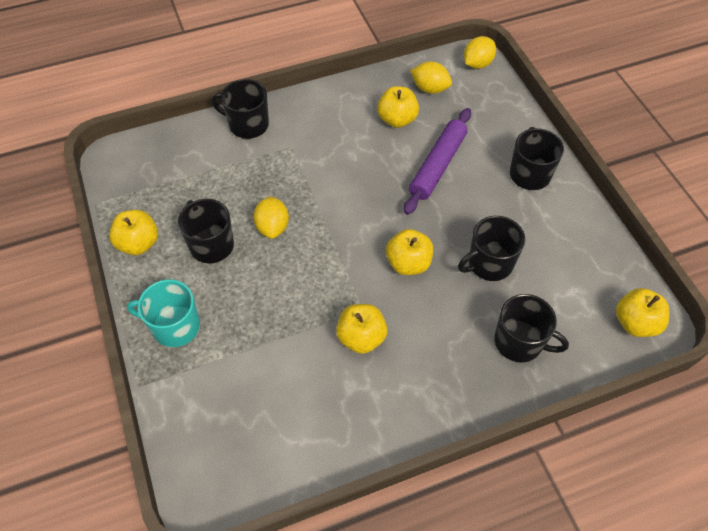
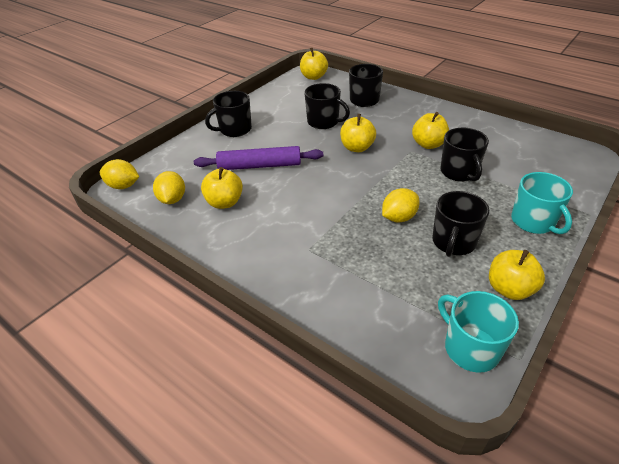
camera: 120 degrees left, 15 degrees down
(126, 183) = (470, 348): none -> turquoise mug
(247, 125) = (307, 295): black mug -> black mug (459, 172)

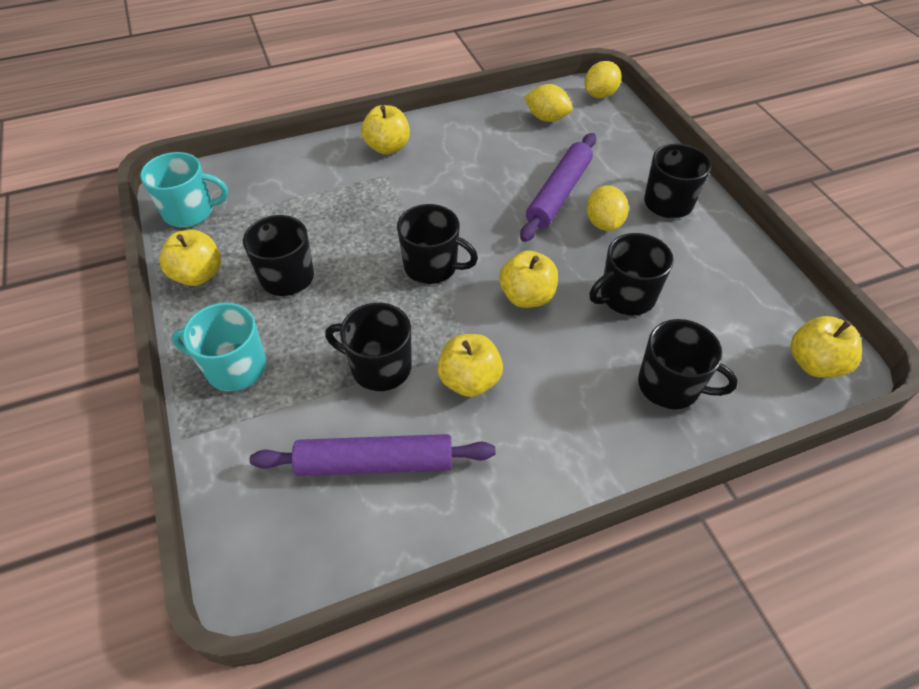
camera: 120 degrees right, 10 degrees up
(224, 202) = (510, 148): yellow apple -> yellow apple (387, 147)
(373, 186) = (432, 266): none -> black mug
(399, 217) = (362, 257): yellow lemon -> yellow lemon (603, 223)
(503, 151) = (374, 463): none -> purple rolling pin

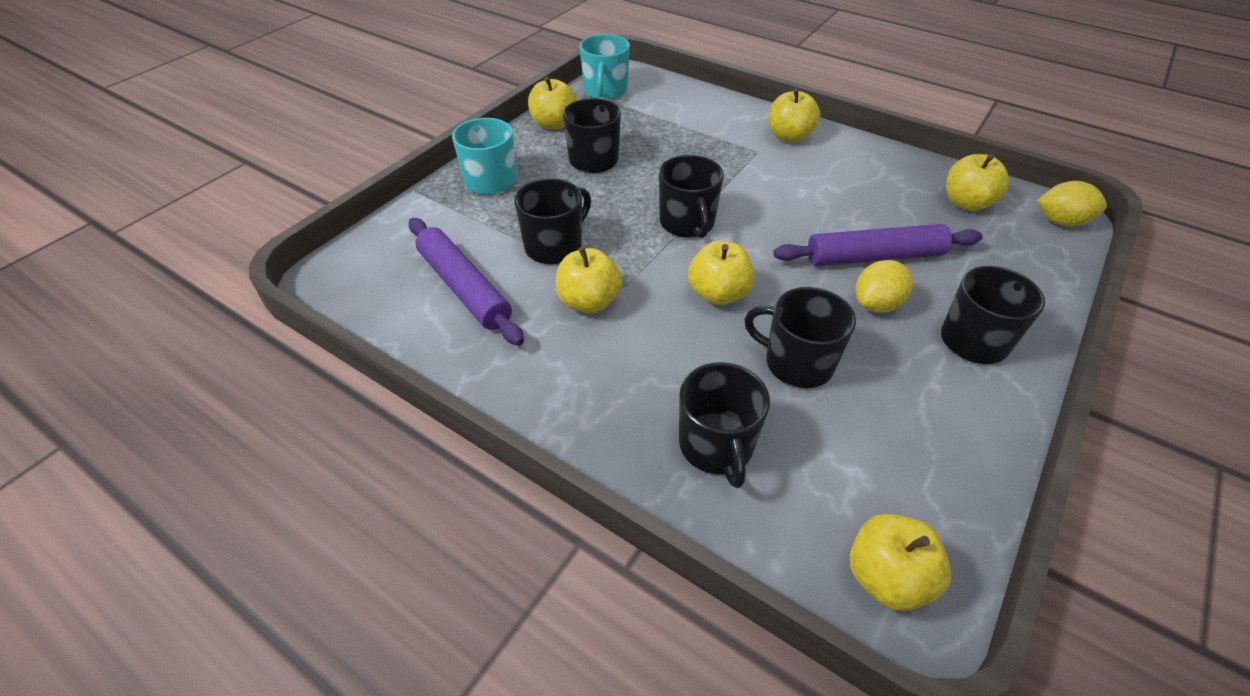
camera: 55 degrees right, 5 degrees down
(190, 212) = (605, 91): turquoise mug -> turquoise mug turned 45 degrees clockwise
(379, 367) = (554, 246): black mug -> black mug turned 60 degrees clockwise
(546, 118) = (966, 203): yellow lemon -> yellow apple

